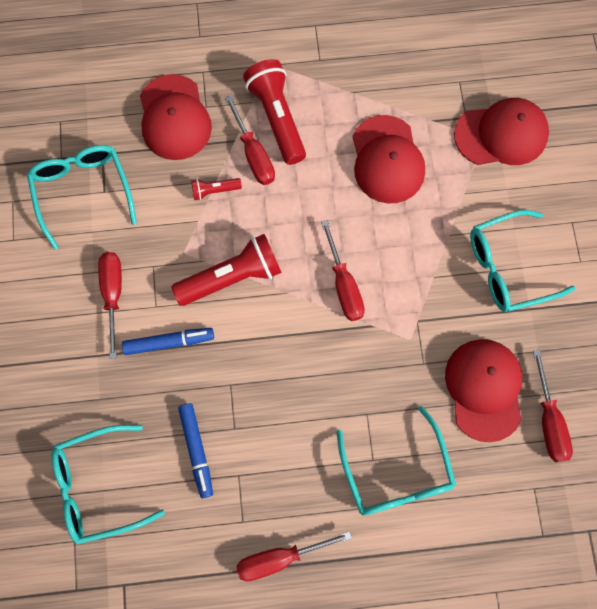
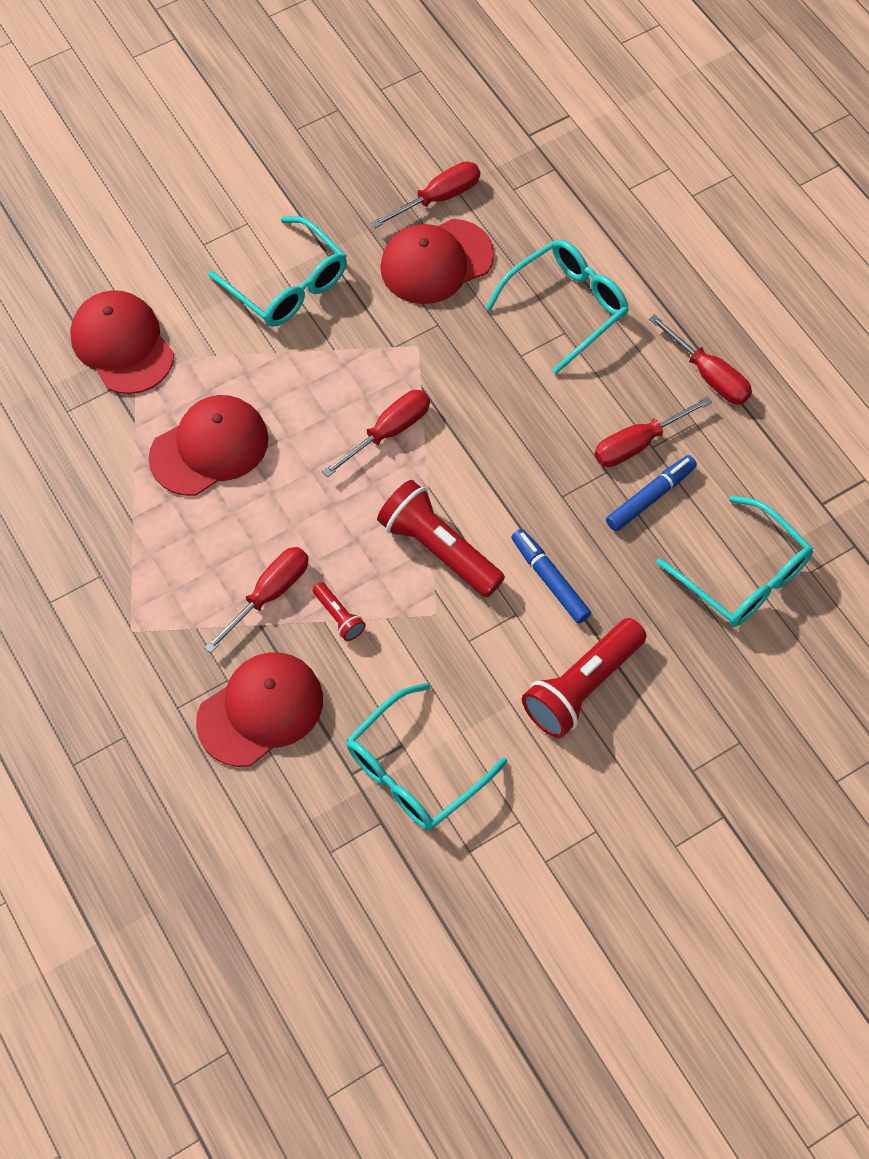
camera: 115 degrees left, 10 degrees down
(113, 294) = (526, 667): red screwdriver -> red screwdriver (638, 444)
(277, 118) = (207, 590): red flashlight -> red flashlight (582, 687)

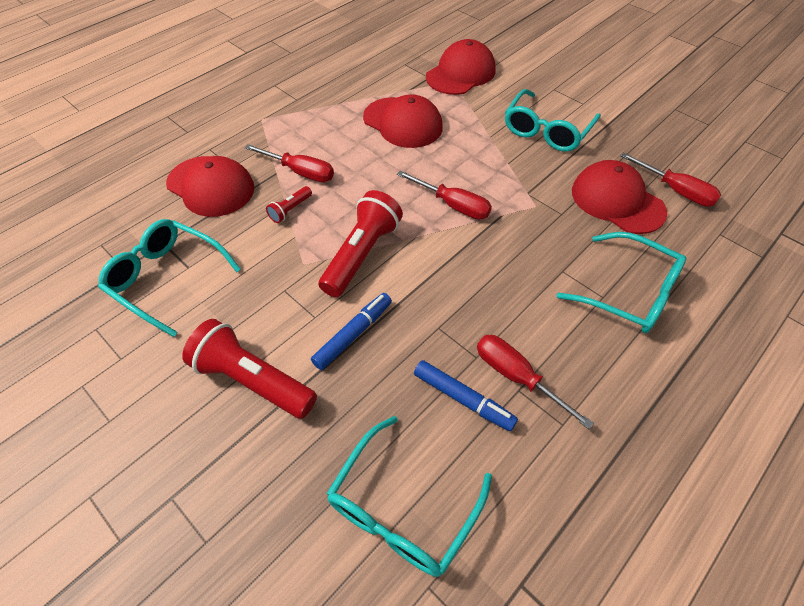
camera: 75 degrees right, 10 degrees down
(709, 375) = (624, 426): red screwdriver -> none

